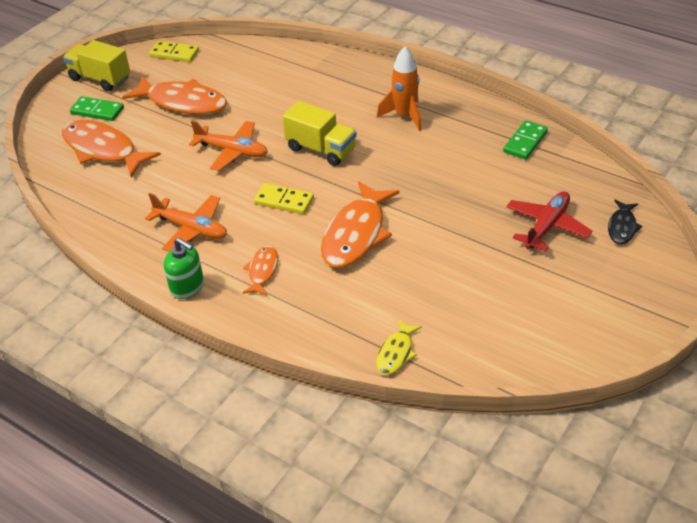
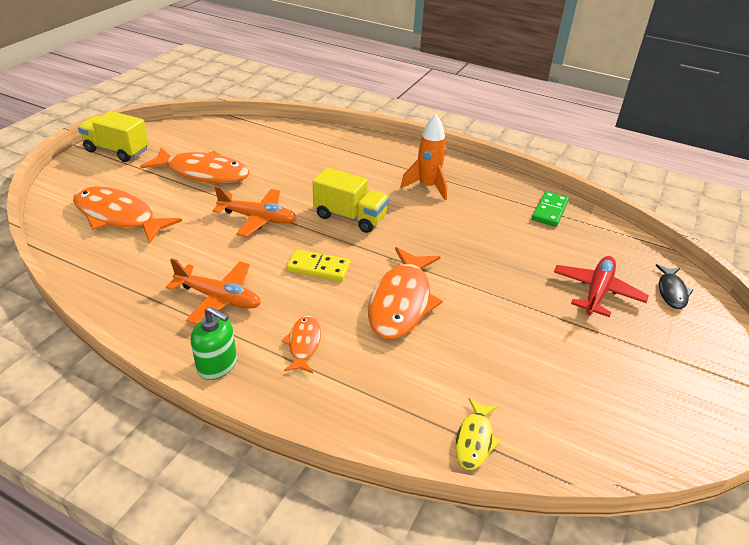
camera: 10 degrees left, 5 degrees down
(97, 111) = (113, 180): green domino -> none
(174, 54) = (193, 130): yellow domino -> none

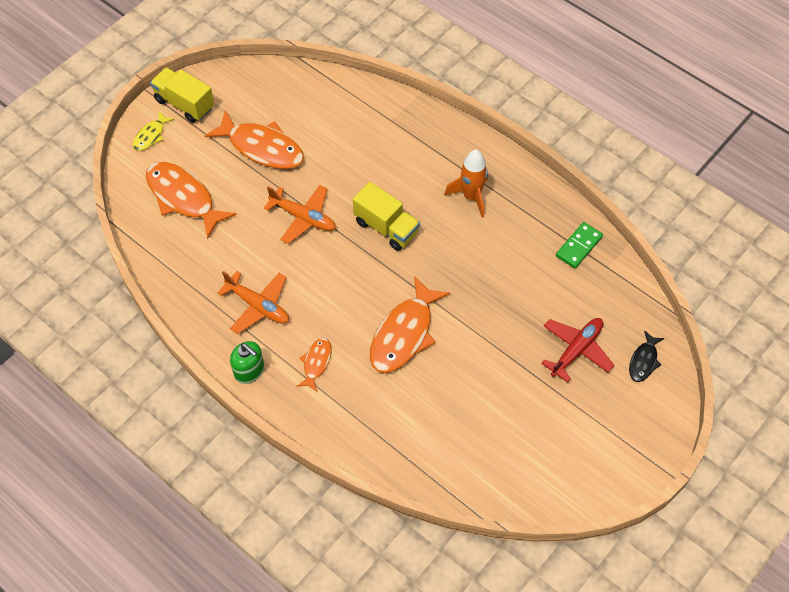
camera: 15 degrees right, 20 degrees up
(318, 267) = (344, 285): yellow domino -> none
(474, 440) = (419, 467): yellow fish -> yellow fish (151, 136)

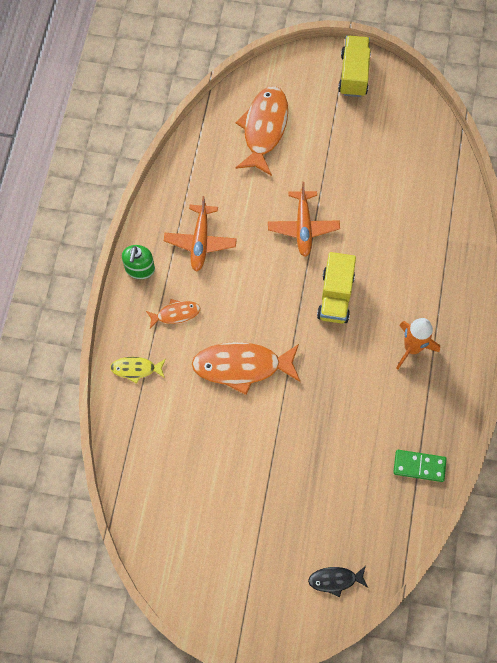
camera: 60 degrees right, 10 degrees up
(151, 136) = (306, 70): yellow fish -> yellow fish (136, 369)
(262, 147) = (350, 156): orange fish -> none
(576, 350) = (311, 515): red plane -> none

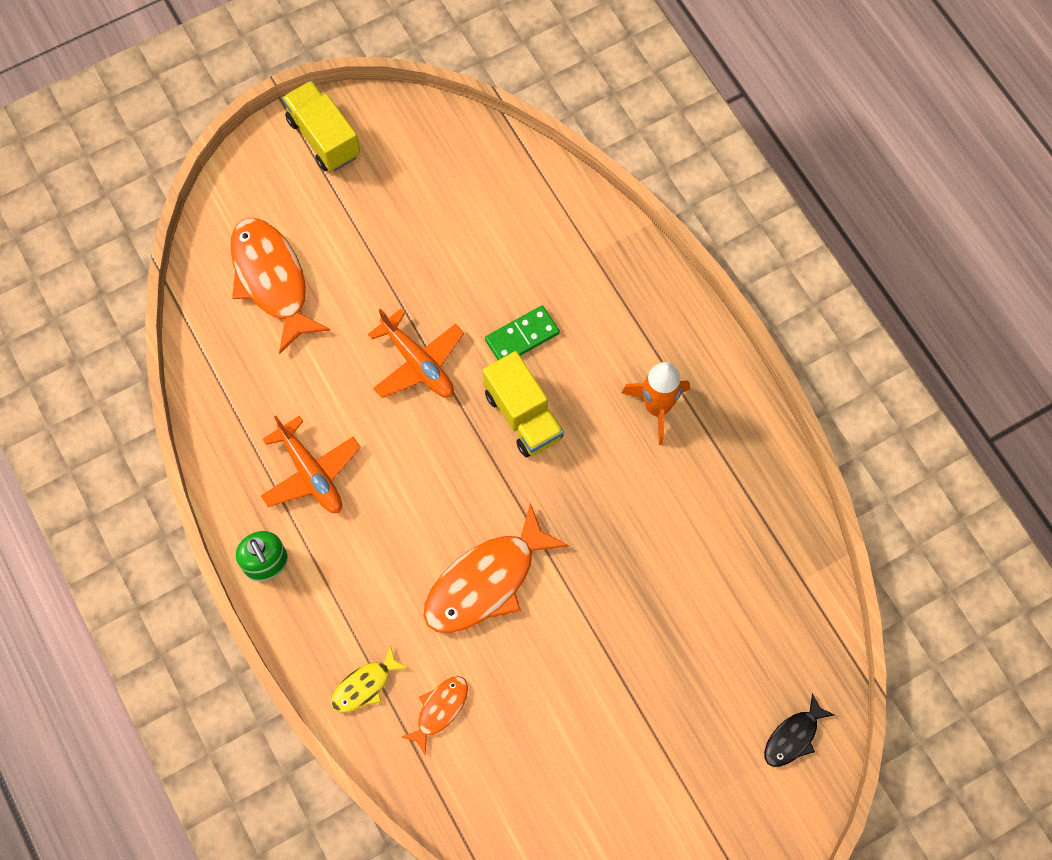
camera: 40 degrees left, 0 degrees up
(175, 314) = (356, 582): orange fish -> orange fish (439, 710)
(419, 466) = (775, 534): green domino -> green domino (522, 336)

